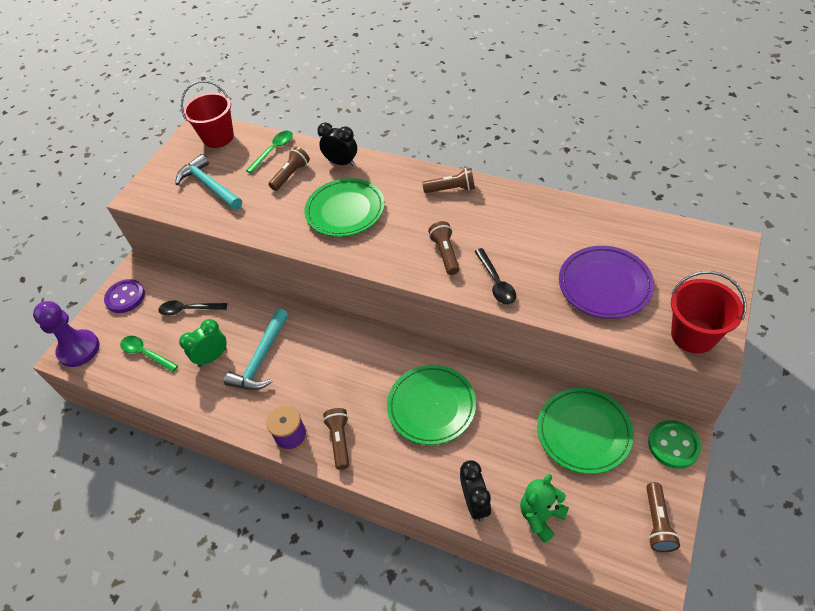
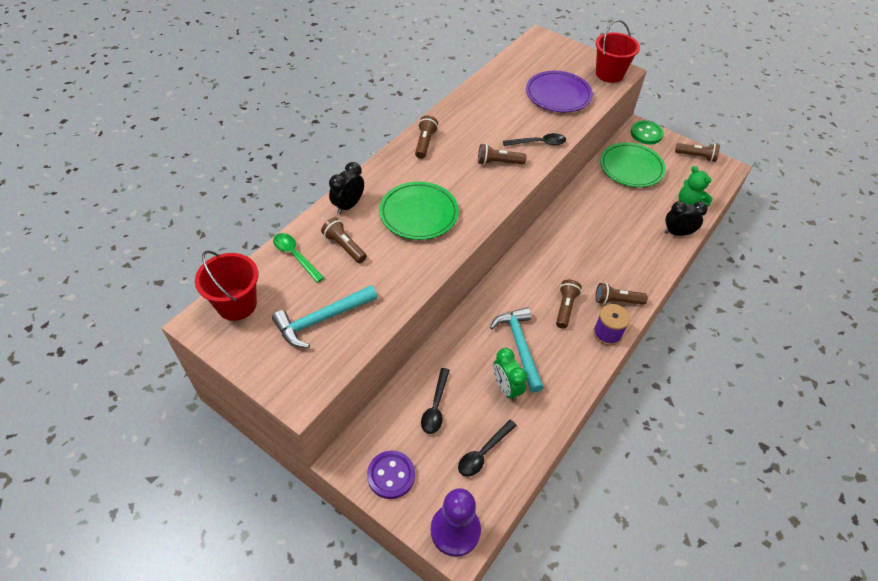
camera: 85 degrees left, 0 degrees up
(146, 353) = (483, 453): green spoon -> black spoon
(261, 358) = (519, 346): turquoise hammer -> turquoise hammer turned 135 degrees counterclockwise
(318, 390) = (565, 308): none -> brown flashlight
(431, 406) = (596, 239): green plate -> none

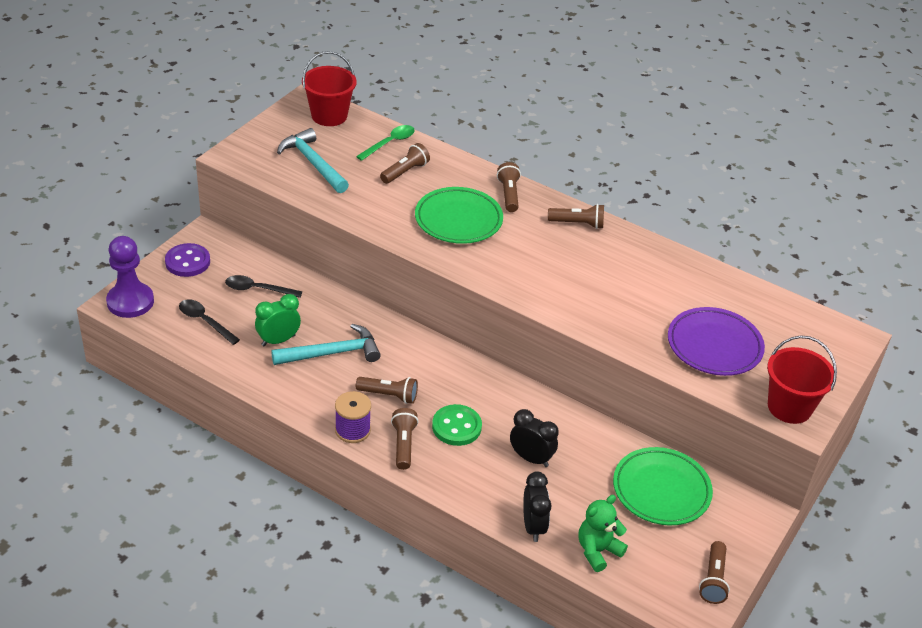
camera: 85 degrees right, 10 degrees down
(348, 205) = (463, 172): black clock -> black clock (531, 458)
(498, 162) = (557, 283): brown flashlight -> brown flashlight (509, 194)
(539, 143) = (603, 320): black spoon -> none
(646, 134) = (750, 520): green button -> green button (456, 427)

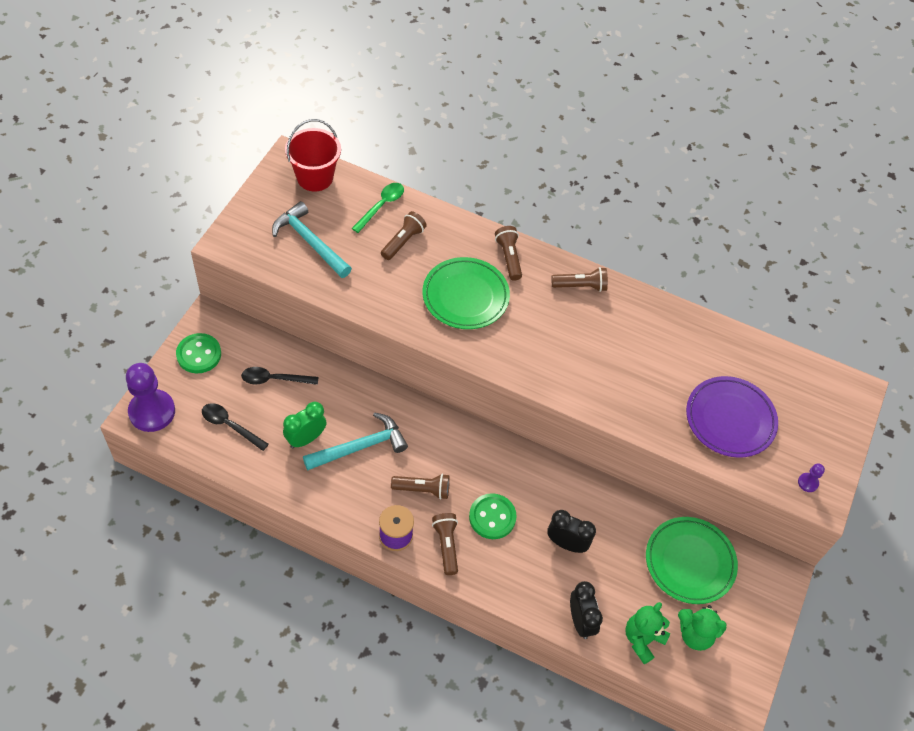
camera: 10 degrees left, 15 degrees up
(187, 262) = (199, 354): purple button -> green button
(656, 553) = (695, 634): none -> green teddy bear
(713, 580) = (749, 655): brown flashlight -> none
(789, 407) = (808, 483): red bucket -> purple pawn

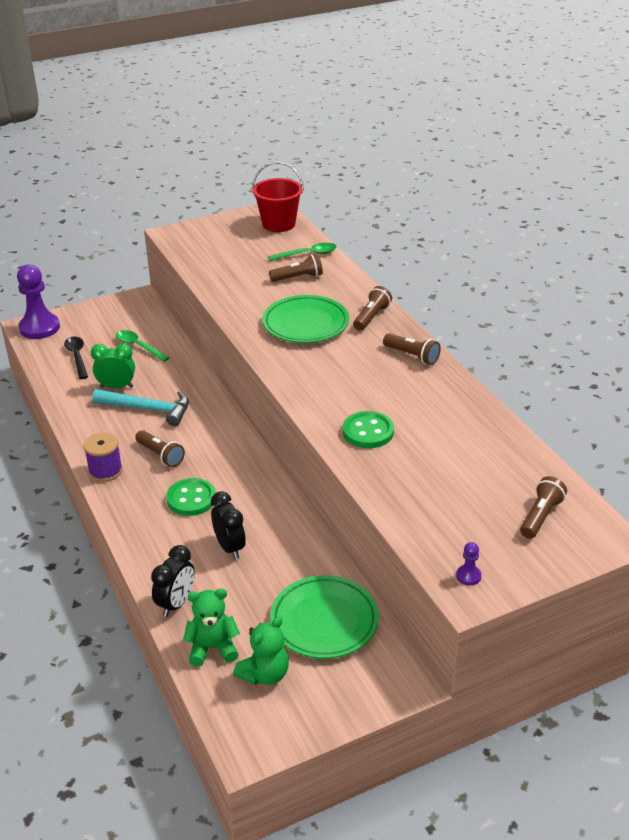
camera: 45 degrees right, 20 degrees down
(199, 354) = (107, 313): green button -> green button (368, 432)
(274, 379) = (138, 346): black spoon -> green spoon
(310, 242) = (229, 253): turquoise hammer -> none
(446, 545) = (134, 496): brown flashlight -> brown flashlight (540, 516)
(695, 634) = (265, 674): green teddy bear -> green teddy bear turned 105 degrees counterclockwise
(730, 419) = (443, 495): purple plate -> none

